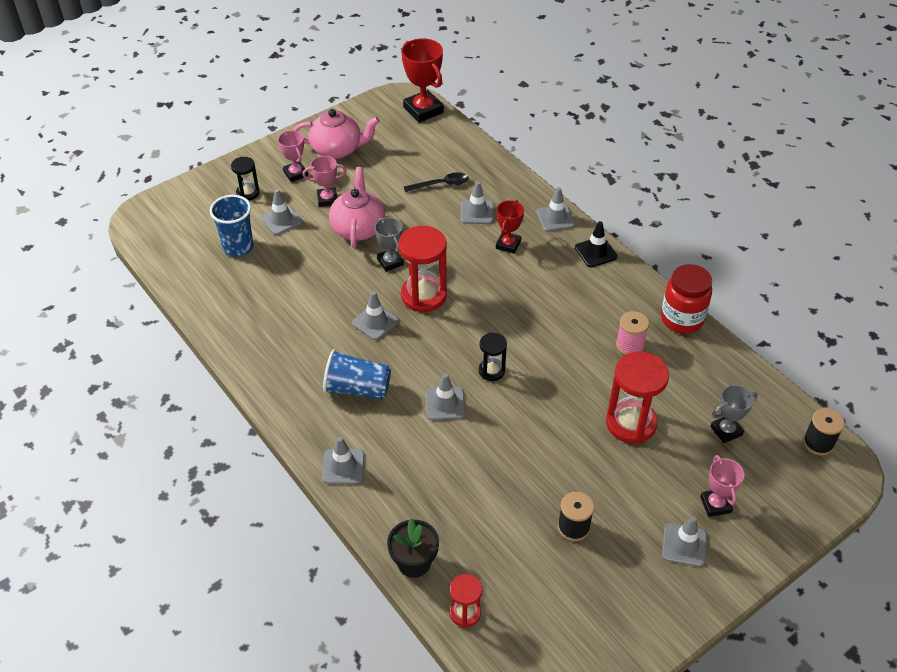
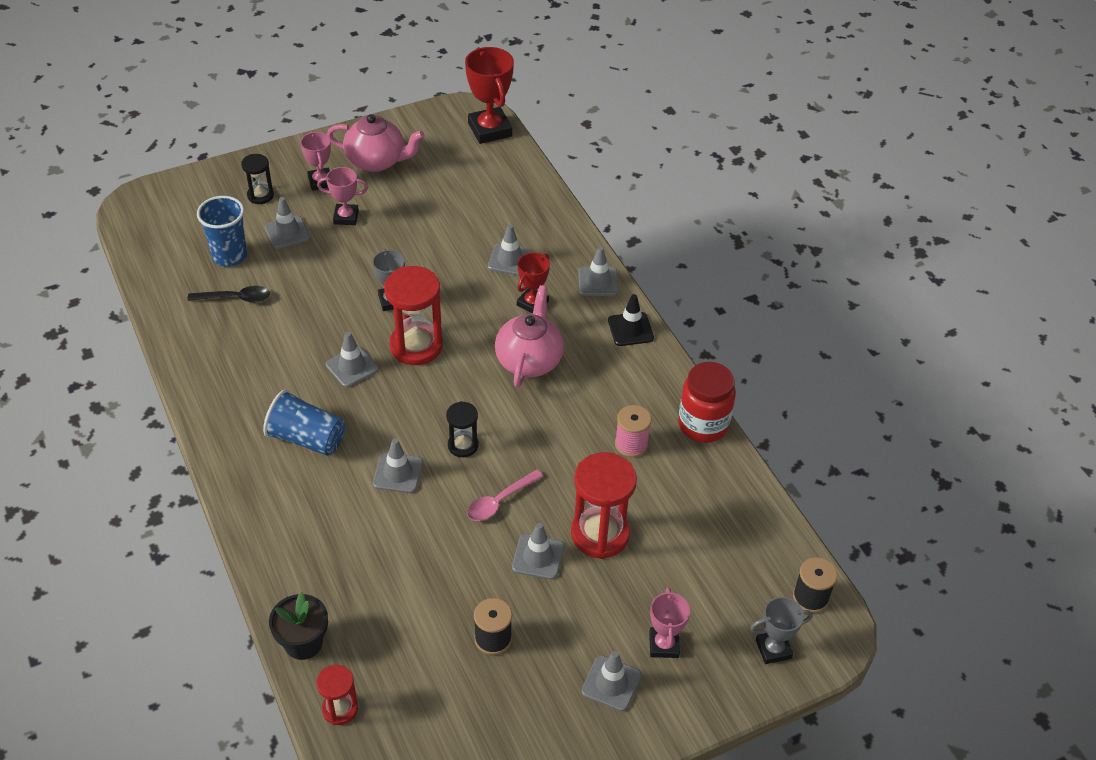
camera: 10 degrees right, 0 degrees up
(343, 466) = (262, 522): grey traffic cone -> grey traffic cone (538, 557)
(358, 228) = (369, 256): pink teapot -> pink teapot (529, 360)
(441, 185) = (480, 221): black spoon -> black spoon (235, 298)
(538, 411) = (499, 501): none -> pink spoon
(726, 431) = (707, 563): grey trophy -> grey trophy (773, 649)

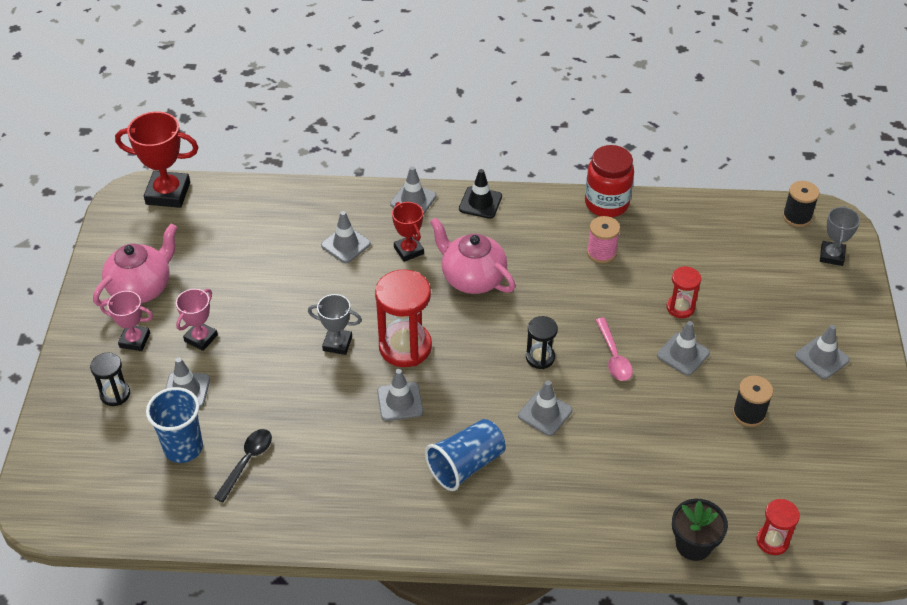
camera: 60 degrees left, 0 degrees up
(600, 534) = (680, 308): red hourglass -> red hourglass, size x0.55
(664, 645) = (801, 313): pink trophy -> none

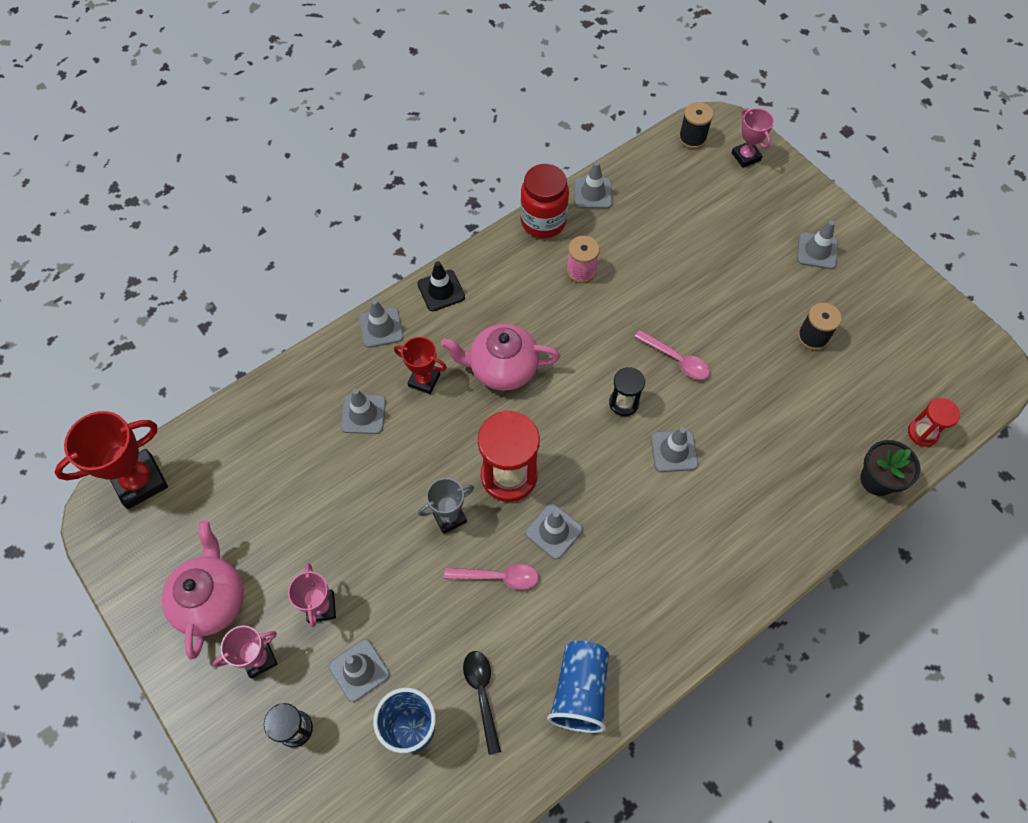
camera: 40 degrees left, 15 degrees up
(331, 402) = (498, 577): none -> pink spoon
(466, 465) = (659, 547): blue cup -> blue cup (579, 691)
(680, 308) = (684, 279): red hourglass -> none
(683, 354) = (723, 319): grey traffic cone -> grey traffic cone (593, 193)
(831, 256) = (746, 156): grey trophy -> pink trophy

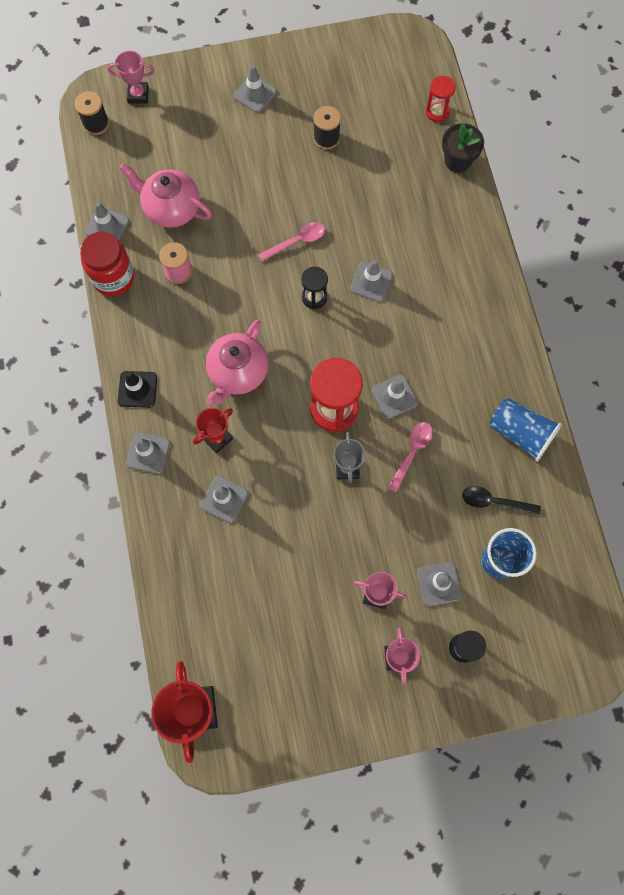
camera: 65 degrees left, 10 degrees up
(211, 600) = (331, 680): pink teapot -> pink teapot (171, 209)

